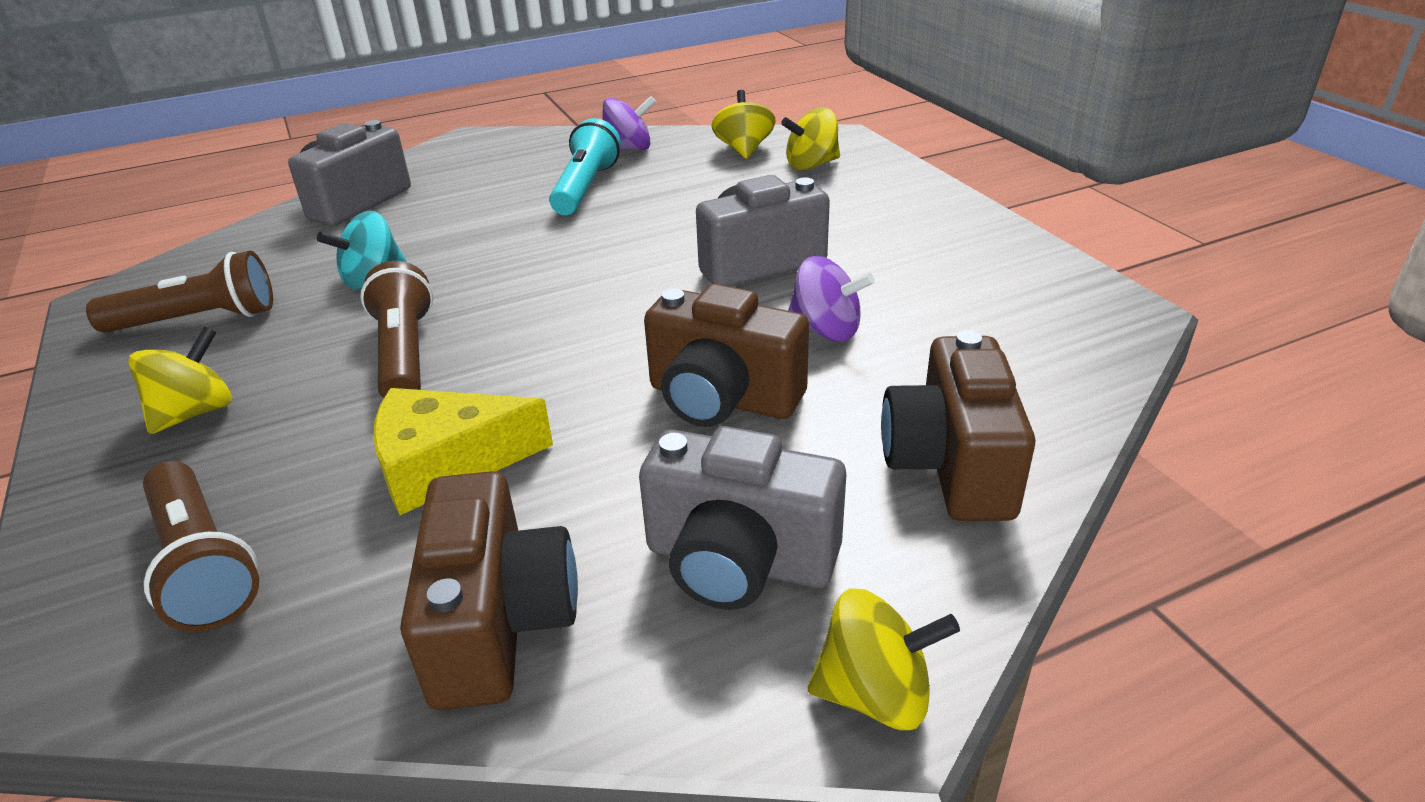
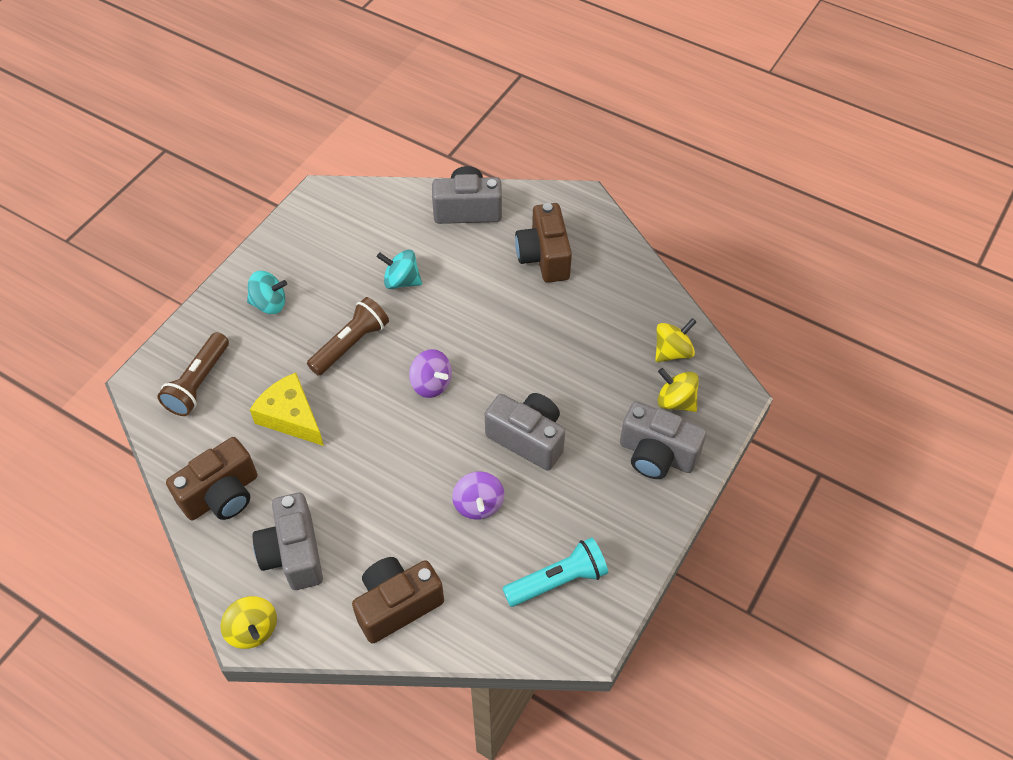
camera: 55 degrees right, 20 degrees up
(195, 412) = (269, 304): yellow spinning top -> turquoise spinning top
(198, 320) = (327, 244): brown flashlight -> none
(585, 188) = (559, 303): turquoise flashlight -> turquoise flashlight (557, 580)
(628, 149) = (627, 290): purple spinning top -> purple spinning top (431, 384)
(722, 399) = (393, 490): brown camera -> brown camera (544, 257)
(873, 193) = (656, 455): none -> grey camera

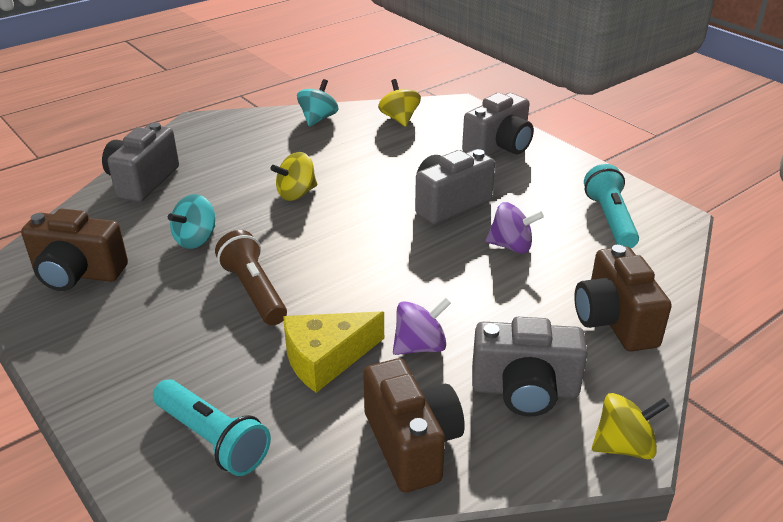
camera: 70 degrees left, 20 degrees down
(199, 383) = (212, 439): brown flashlight -> turquoise flashlight
(269, 304) = (136, 347): turquoise spinning top -> turquoise spinning top (318, 119)
(431, 384) = (348, 246): purple spinning top -> purple spinning top (420, 346)
(544, 257) = (245, 153): brown camera -> brown camera (77, 274)
(675, 401) = (450, 128): yellow spinning top -> yellow spinning top (296, 194)

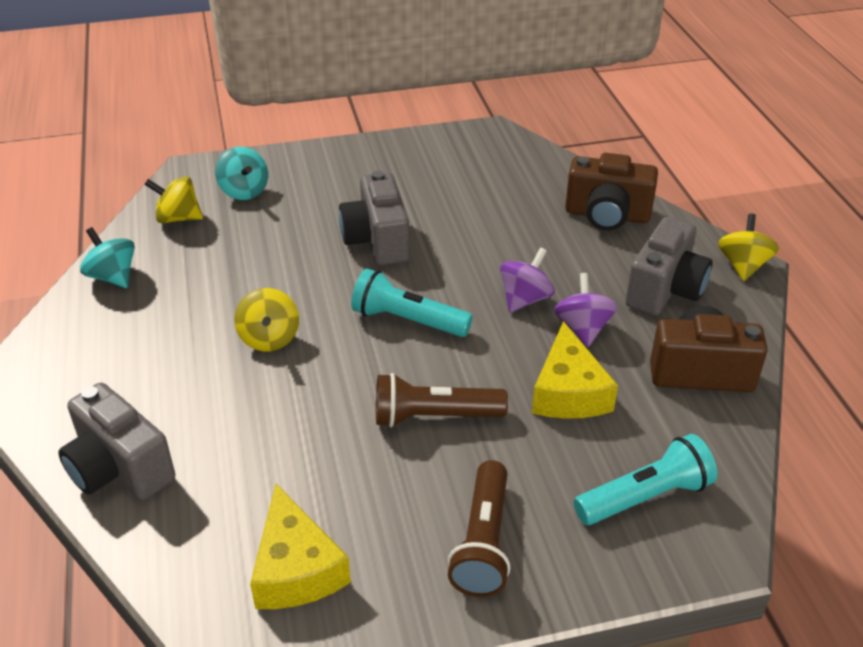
camera: 65 degrees left, 5 degrees up
(77, 274) = (296, 568): brown camera -> yellow cheese
(127, 353) = (483, 542): none -> brown flashlight
(196, 239) = (301, 443): turquoise spinning top -> turquoise spinning top (244, 191)
(499, 147) = (301, 176): grey camera -> none
(511, 246) = (473, 228): purple spinning top -> purple spinning top (525, 299)
(610, 219) = (472, 163): turquoise flashlight -> turquoise flashlight (408, 320)

